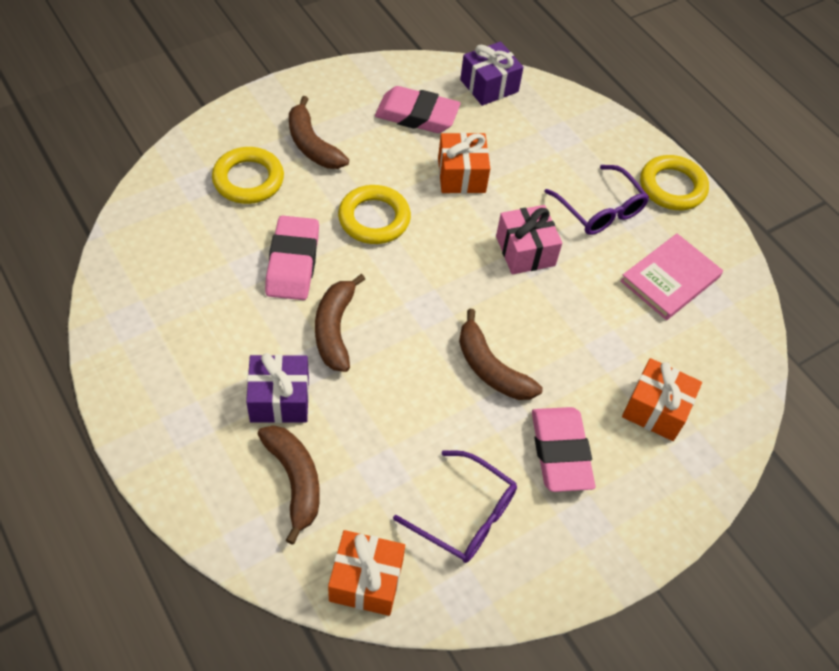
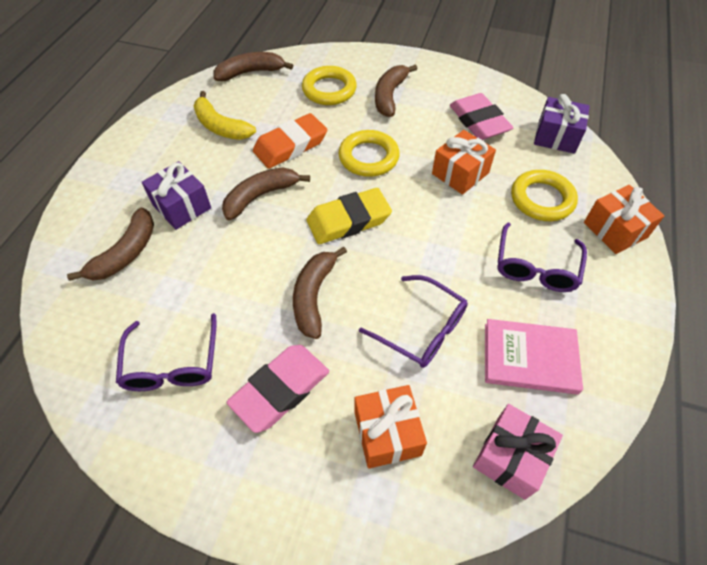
camera: 55 degrees right, 0 degrees up
(141, 219) = (251, 72): none -> brown banana
(198, 298) = (220, 126): none -> yellow banana
(293, 262) = (290, 146): pink eraser -> orange eraser
(366, 581) = (75, 340): orange gift -> orange gift (615, 230)
(433, 287) = (348, 220): none -> yellow eraser
(525, 251) = (439, 248): pink gift -> pink gift (510, 457)
(588, 321) = (422, 329): none -> purple glasses
(672, 187) = (624, 299): yellow ring -> yellow ring (542, 199)

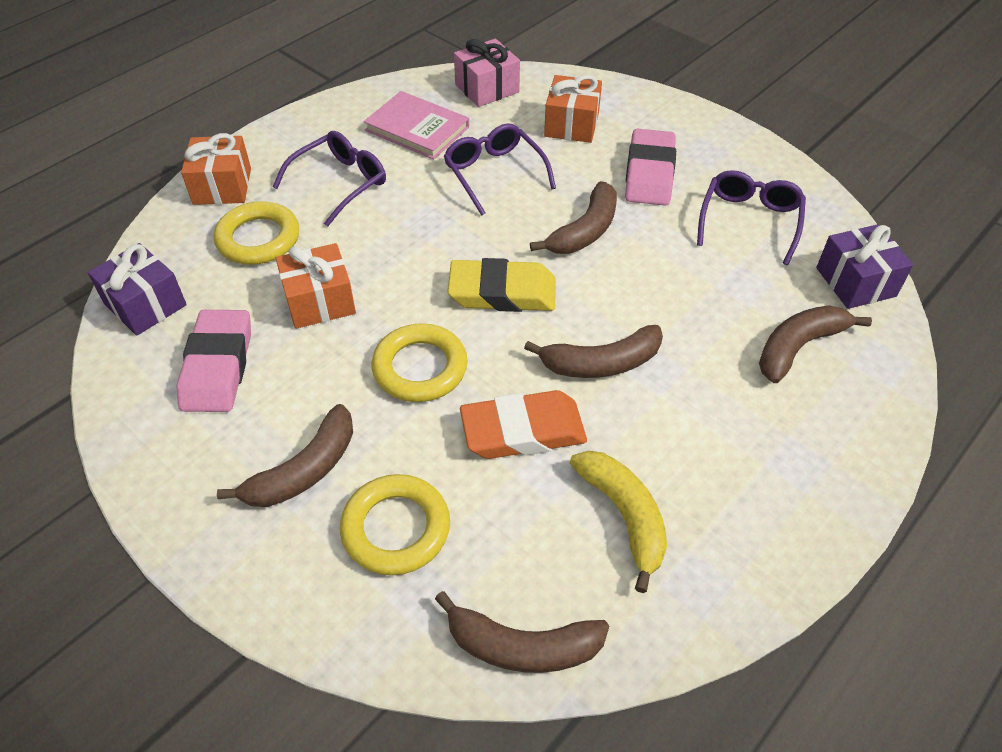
camera: 155 degrees left, 5 degrees down
(182, 206) = (716, 387): purple gift -> purple gift (855, 282)
(280, 390) = (649, 173): pink eraser -> pink eraser turned 60 degrees counterclockwise

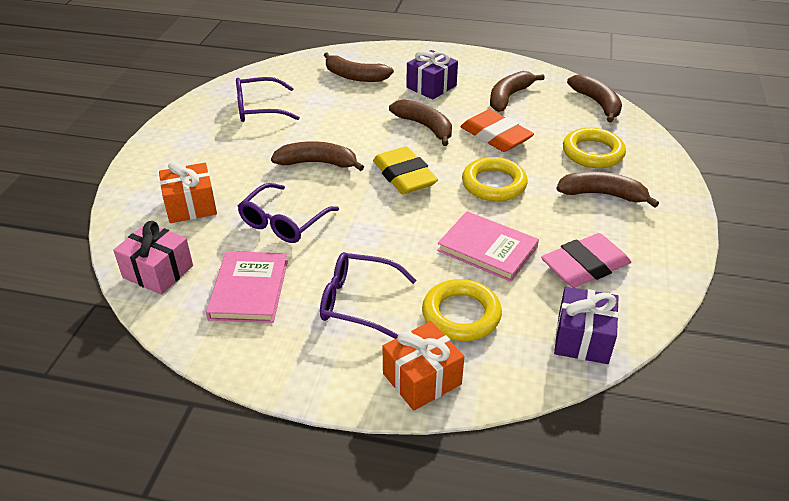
camera: 120 degrees left, 10 degrees down
(319, 301) = (487, 249): orange gift -> pink book
(624, 516) = (509, 97): yellow banana -> brown banana
(649, 173) = (234, 154): pink eraser -> none
(855, 282) = (289, 70): purple gift -> purple gift (431, 86)

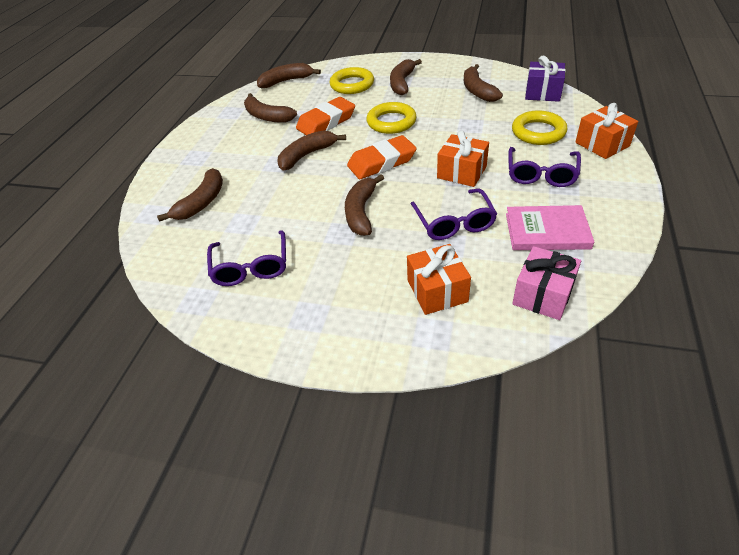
camera: 85 degrees left, 5 degrees up
(283, 222) = (454, 222): purple glasses -> purple glasses turned 45 degrees clockwise
(374, 234) = (461, 172): none -> orange gift
(404, 176) = (381, 162): yellow eraser -> orange eraser
(431, 86) = (238, 155): purple gift -> none
(487, 249) = (468, 123): pink book -> none
(585, 266) = (477, 90): pink eraser -> brown banana

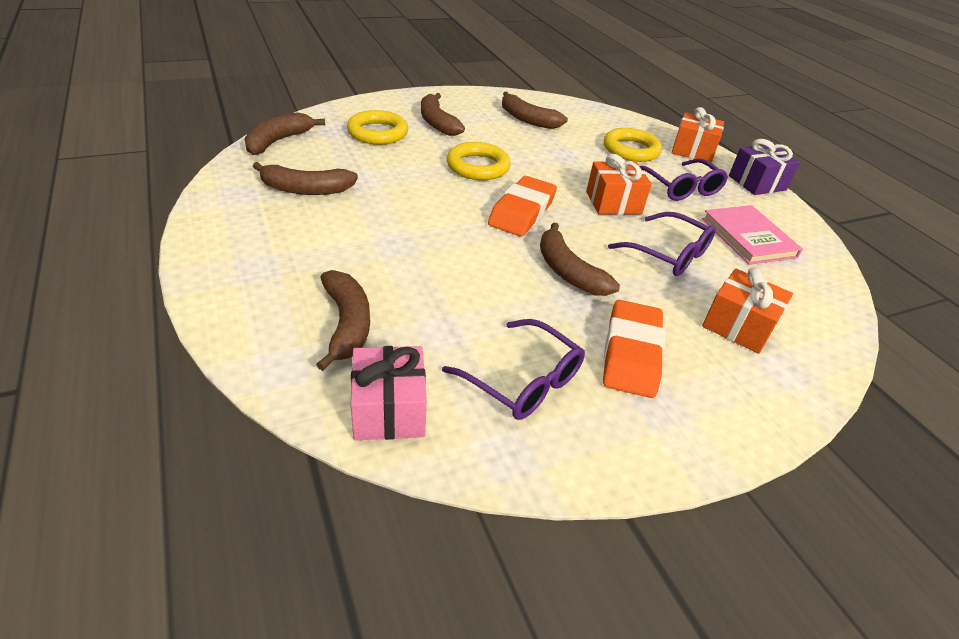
camera: 45 degrees left, 5 degrees down
(307, 155) = (423, 225): brown banana -> none
(326, 122) = (398, 181): orange eraser -> orange eraser (631, 354)
(542, 93) = (589, 113): purple gift -> purple gift (757, 183)
(542, 295) = (815, 295): pink gift -> pink gift (389, 410)
(547, 231) = (748, 237): pink book -> pink book turned 75 degrees counterclockwise

